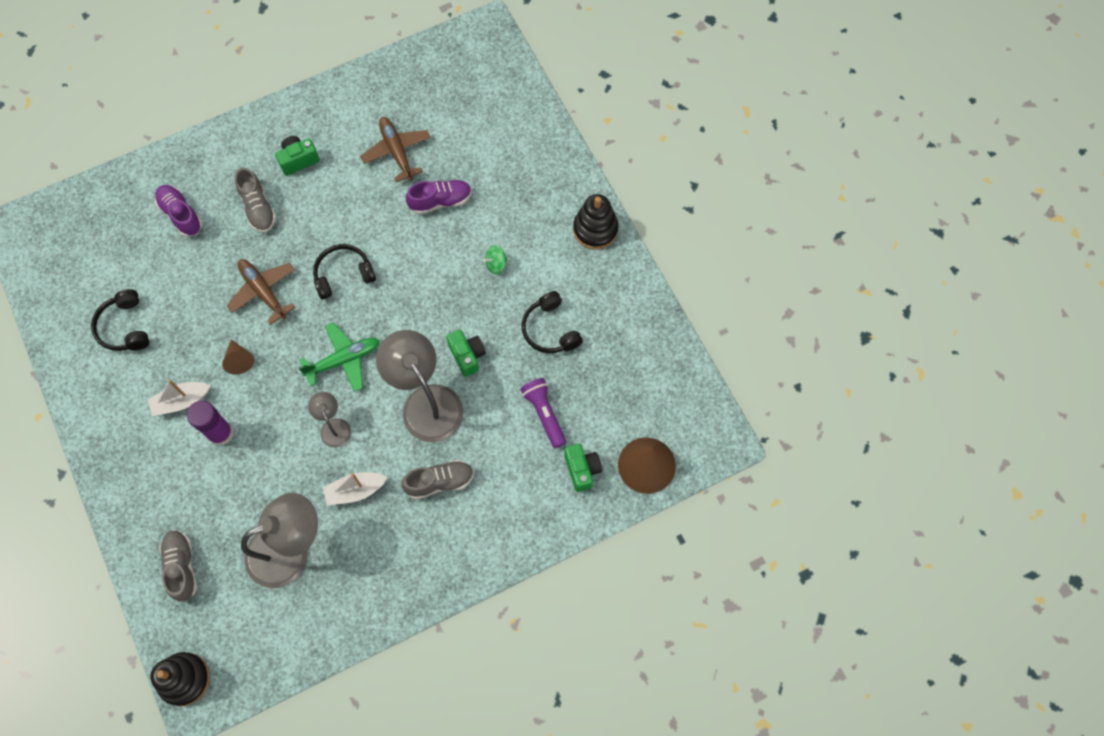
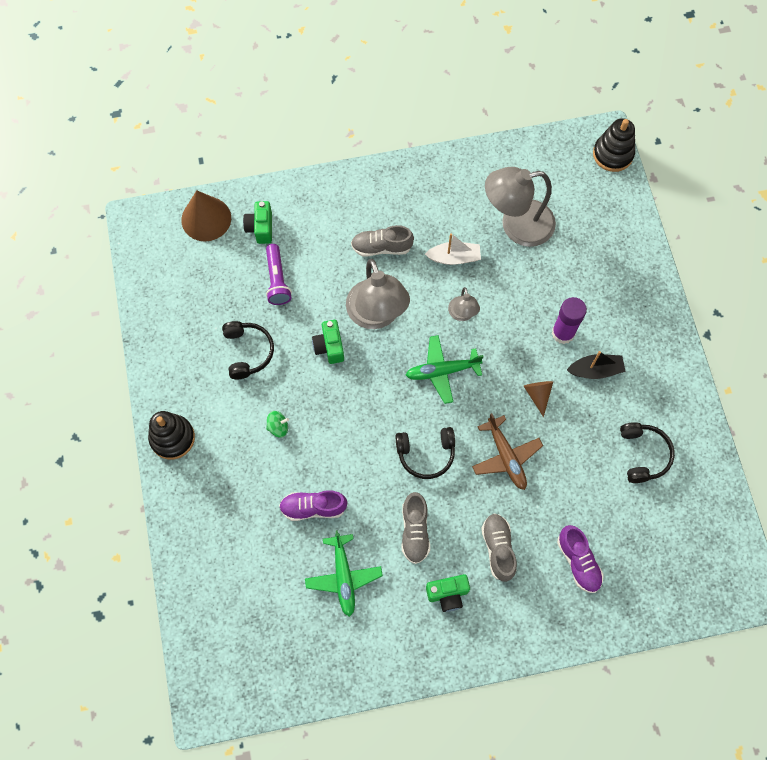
camera: 165 degrees left, 0 degrees up
(181, 401) = (595, 370): white boat -> black boat
(182, 567) = (607, 234): grey shoe -> grey shoe (415, 531)
(396, 151) = (343, 577): brown plane -> green plane

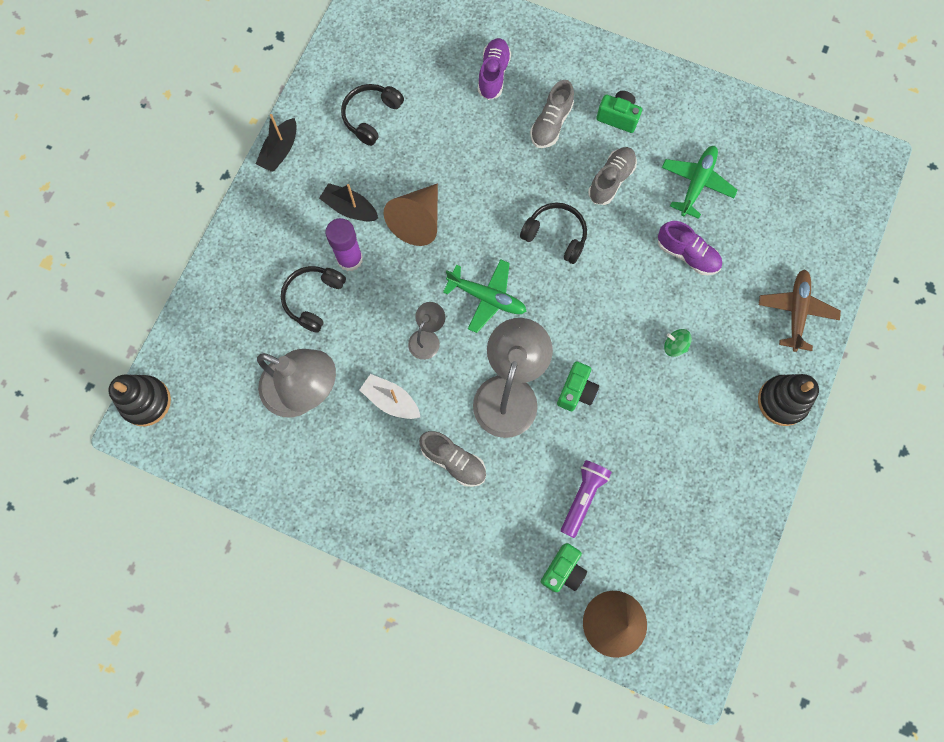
camera: 145 degrees left, 5 degrees up
(248, 352) = (659, 439): black headphones -> black headphones (313, 299)
(506, 457) = (488, 188): brown plane -> brown plane (796, 311)
(538, 395) = (418, 221): brown cone -> brown cone, size x1.79
(685, 379) = (280, 151): none -> black boat

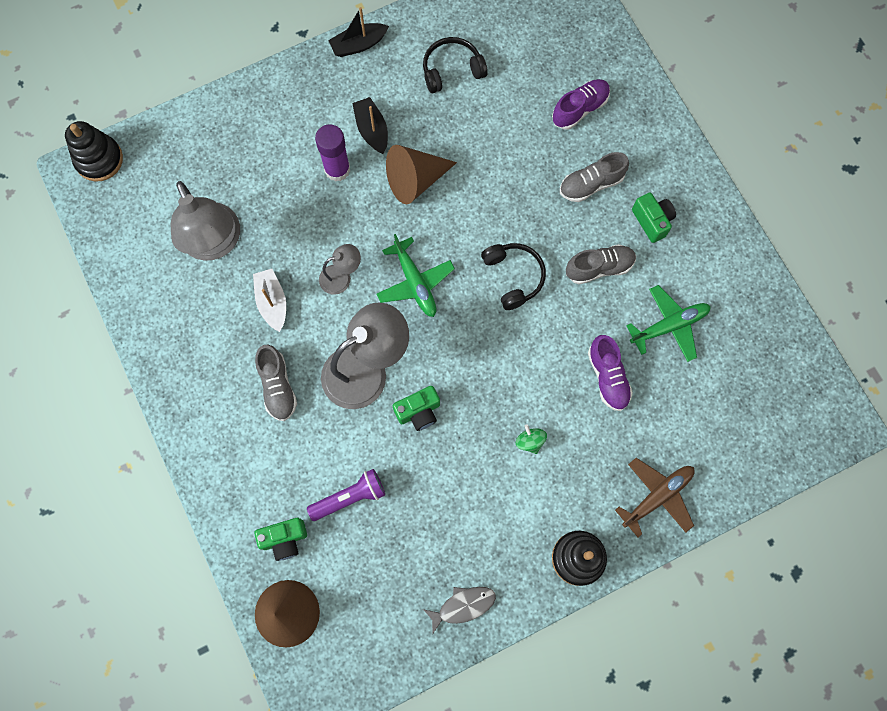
camera: 40 degrees right, 0 degrees up
(313, 299) = (283, 179): black headphones -> none
(735, 505) = (463, 606): none -> grey fish

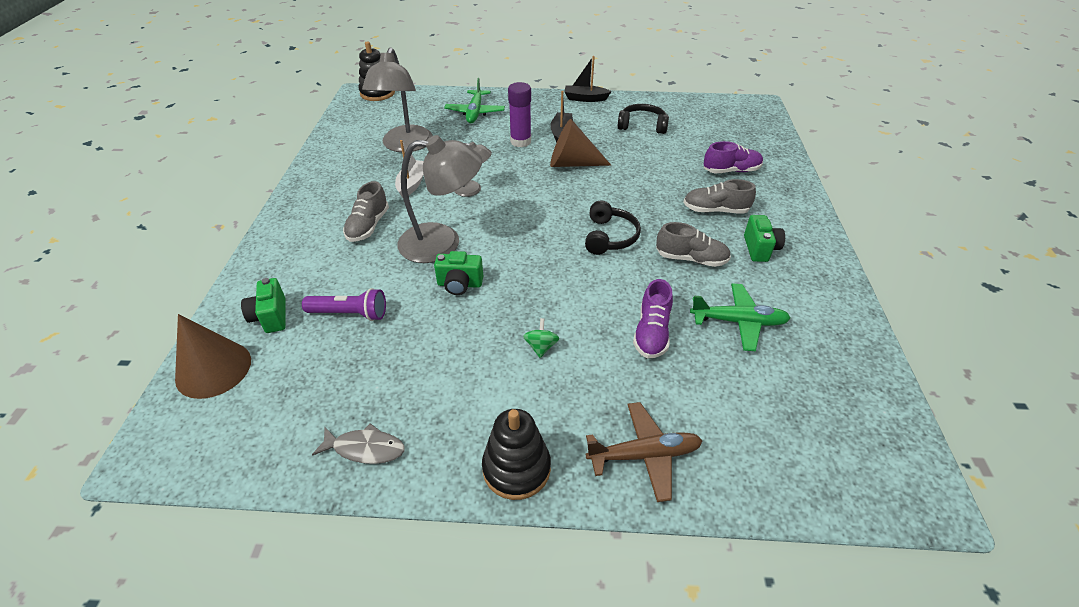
camera: 30 degrees right, 30 degrees down
(284, 539) = (270, 317): green camera -> green camera turned 60 degrees clockwise
(415, 282) = (526, 211): green plane -> green plane (475, 112)

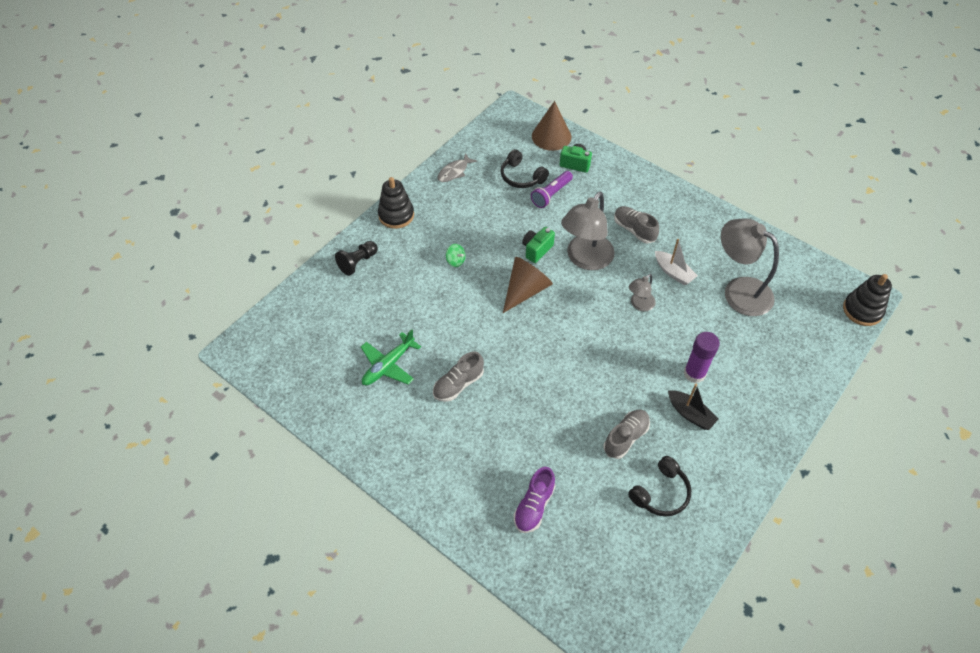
camera: 125 degrees right, 10 degrees up
(475, 112) = (774, 367): green plane -> none
(572, 163) = (632, 390): brown cone -> brown cone (525, 290)
(585, 98) = (751, 480): black boat -> none
(609, 237) = (519, 353): black headphones -> black headphones (521, 177)
(644, 455) = (358, 262): brown plane -> black pawn
(651, 333) = (420, 316): purple shoe -> none
(715, 210) = (494, 445): grey shoe -> grey shoe (626, 437)
(760, 249) = (431, 436): green camera -> none

